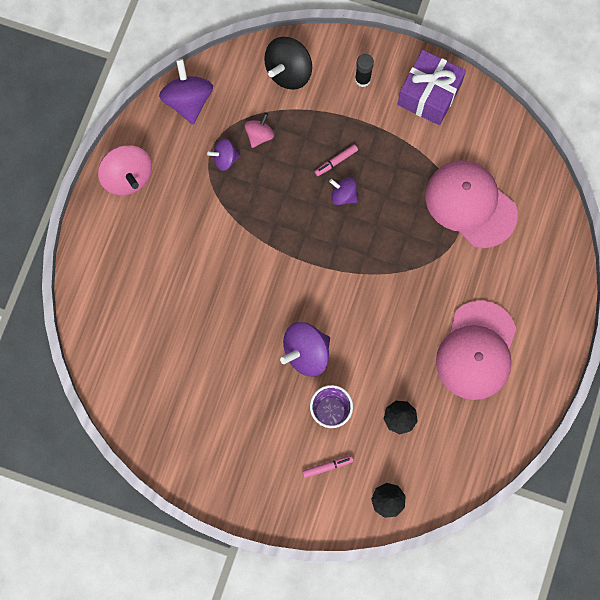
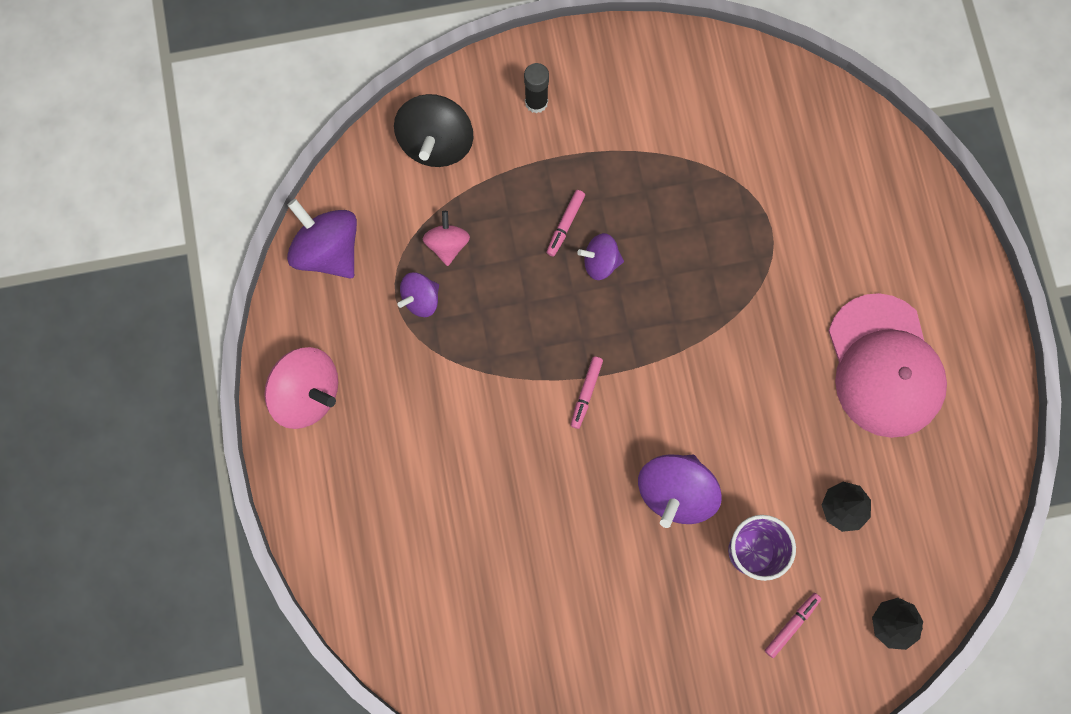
camera: 30 degrees left, 0 degrees up
(288, 266) = (586, 393): none -> pink marker
(429, 95) = (630, 77): purple gift -> none
(470, 204) = (765, 186): pink cap -> none

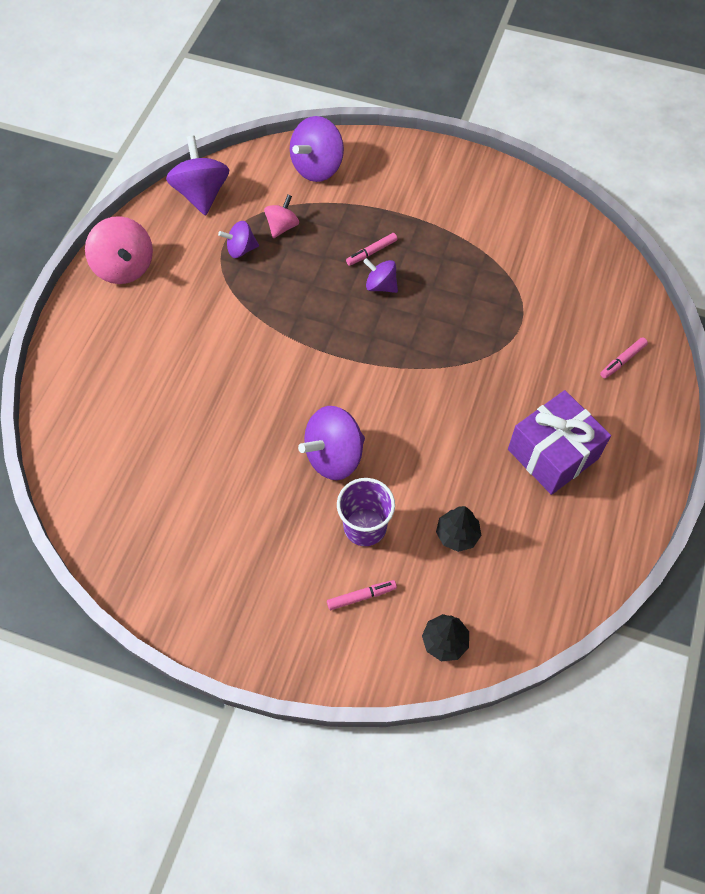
camera: 30 degrees right, 15 degrees down
(436, 143) = (317, 167): black spinning top -> purple spinning top
(536, 102) = (401, 175): black glue stick -> none
(586, 393) = (313, 360): pink marker -> pink marker (622, 360)
(884, 366) = (553, 454): pink cap -> purple gift

